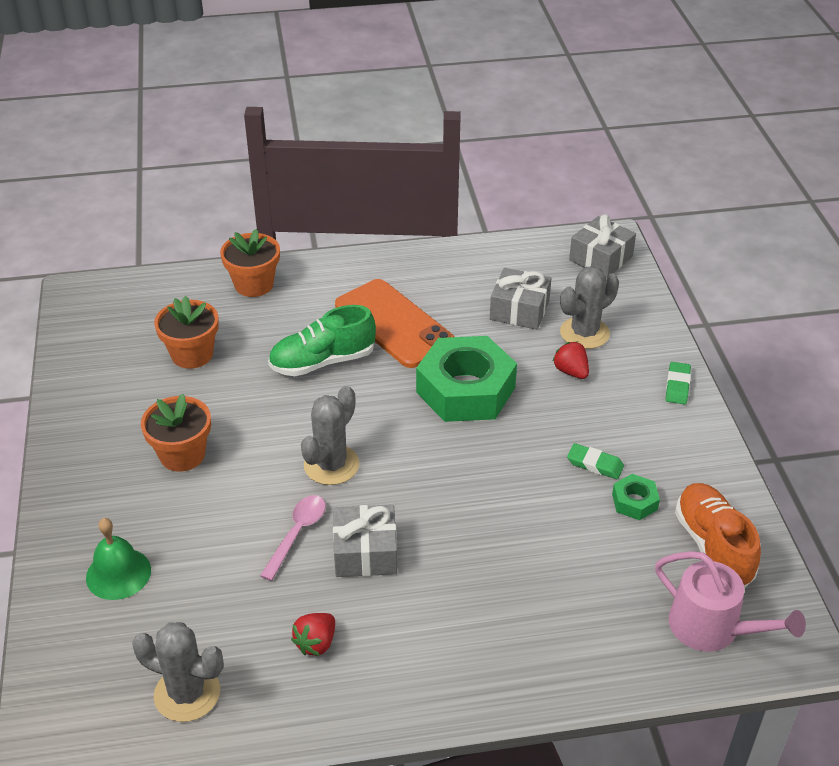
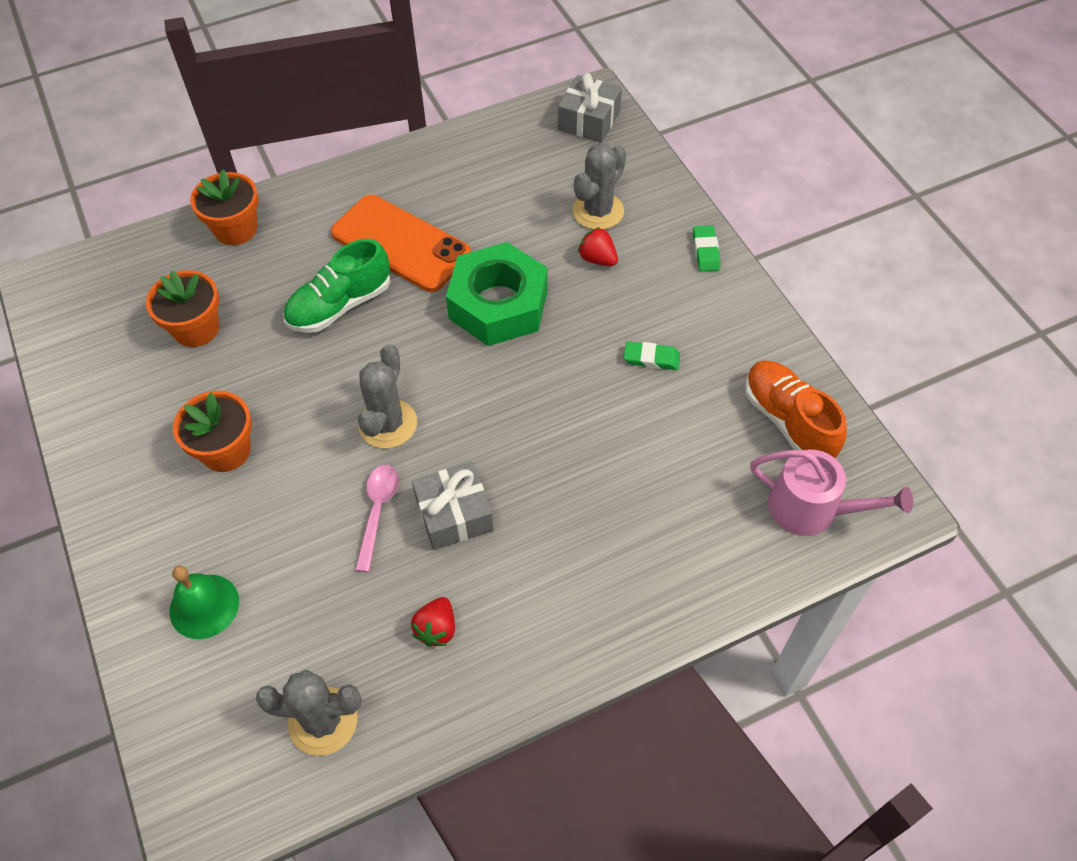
camera: 15 degrees left, 15 degrees up
(519, 310) = (525, 199): grey gift -> none
(634, 502) = (701, 391): green nut -> none

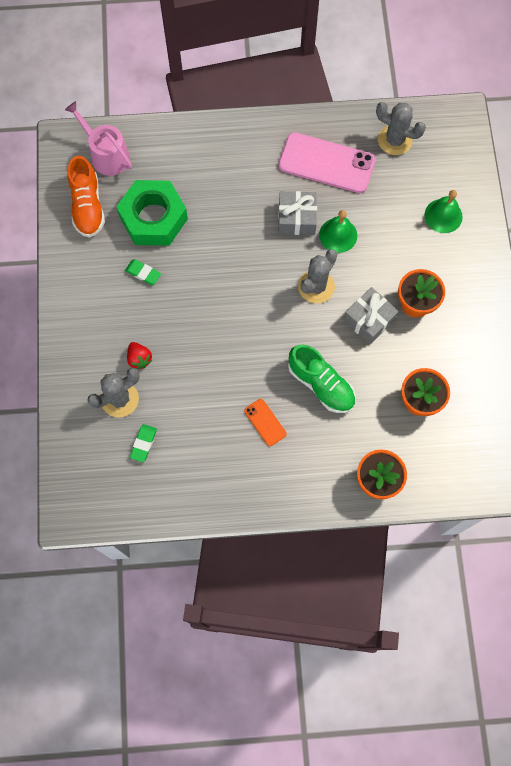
camera: 160 degrees left, 15 degrees up
(340, 305) = (321, 384): green shoe -> green shoe turned 60 degrees clockwise
(377, 511) = (338, 235): pink spoon -> green bell
(401, 243) = (265, 422): orange phone -> orange phone, size x0.47
(436, 629) = (326, 163): red strawberry -> pink phone
(498, 304) = (218, 347): green nut -> green nut (153, 218)
(589, 120) = (84, 490): grey gift -> grey gift (369, 320)
(706, 251) = (66, 338): green eraser -> green eraser (143, 443)

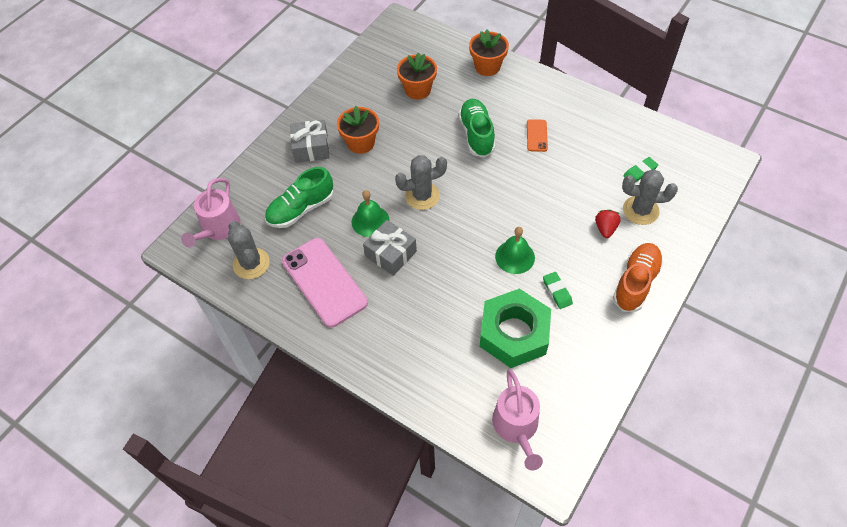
camera: 140 degrees left, 15 degrees down
(88, 206) = (569, 385): orange shoe -> orange shoe (635, 283)
(369, 320) = (404, 152): grey gift -> grey gift (311, 148)
(403, 207) = (301, 209): none -> green shoe
(443, 215) = (278, 185): green bell -> green bell (515, 257)
(449, 149) = (218, 228): none -> pink watering can

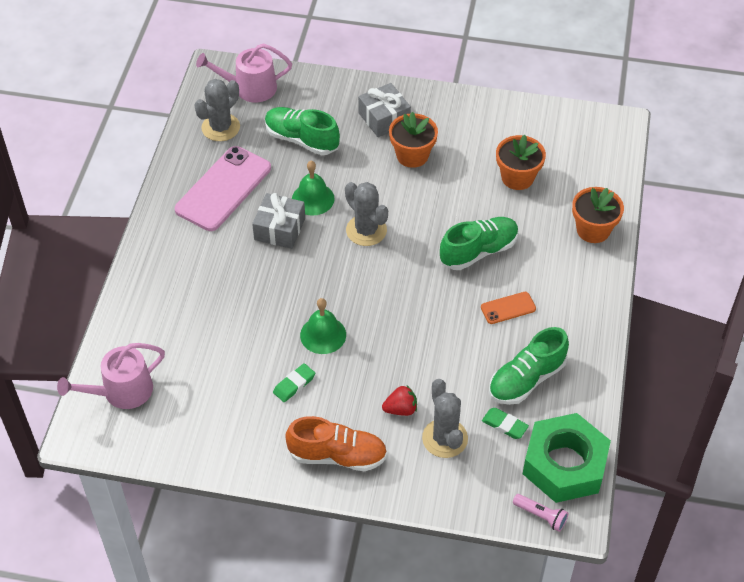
camera: 65 degrees right, 5 degrees down
(514, 333) = (226, 360): green nut -> green nut (564, 464)
(604, 146) = (526, 379): none -> green shoe
(722, 178) = (541, 516): none -> pink flashlight

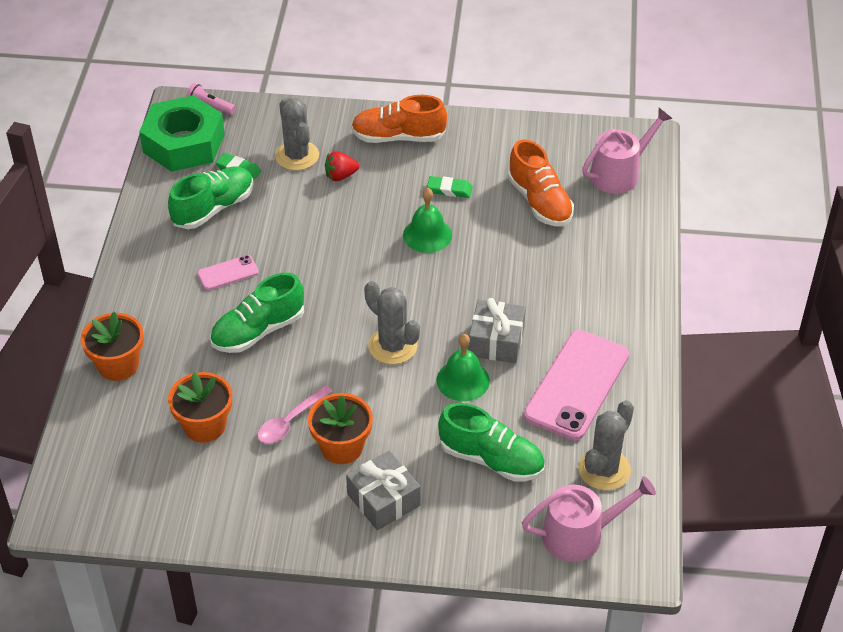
camera: 175 degrees right, 5 degrees down
(209, 364) = (539, 202): none -> orange shoe
(294, 384) = (449, 189): green eraser -> green eraser turned 60 degrees clockwise
(451, 176) = (290, 421): none -> pink spoon
(508, 308) = (227, 273): orange phone -> pink phone

